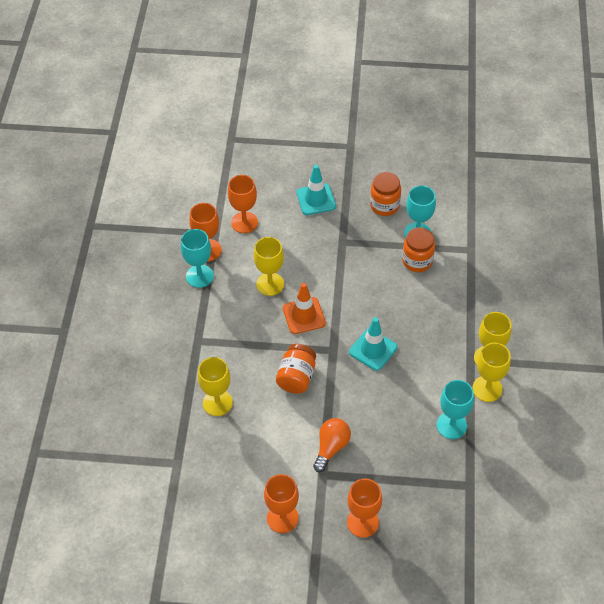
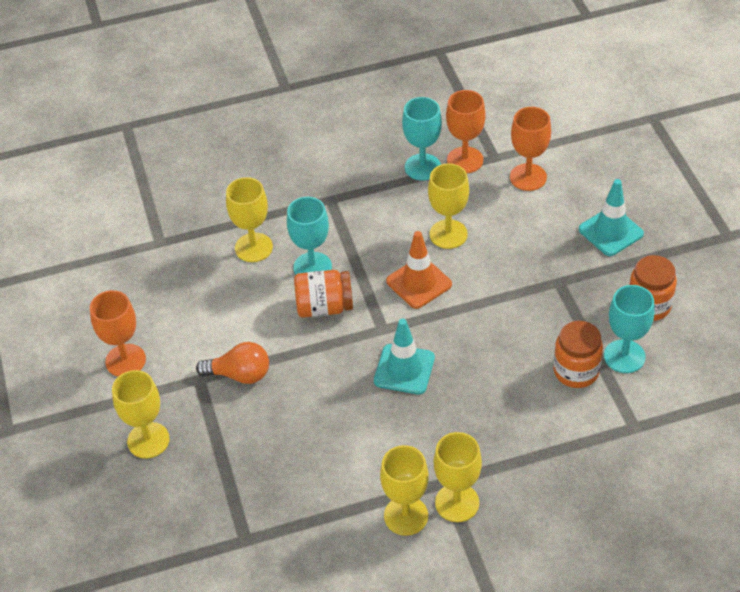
camera: 70 degrees right, 5 degrees down
(362, 522) = (148, 440): orange goblet -> yellow goblet
(451, 425) = (328, 491): turquoise goblet -> turquoise goblet (312, 267)

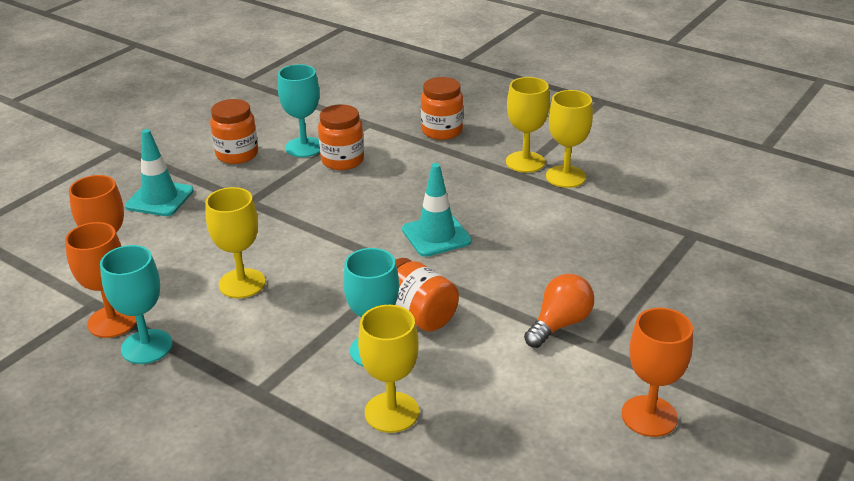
camera: 130 degrees left, 15 degrees down
(148, 440) = (700, 339): yellow goblet -> none
(240, 374) = (559, 324): orange light bulb -> orange light bulb turned 75 degrees clockwise
(419, 283) = (326, 272): orange traffic cone -> none
(570, 475) = (442, 131): none -> orange jar

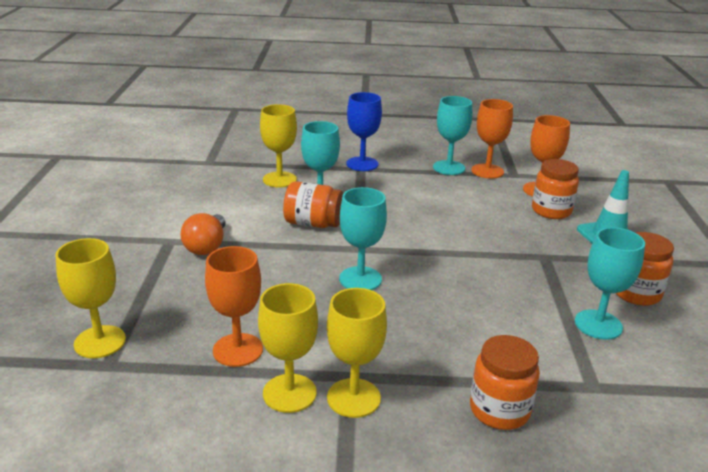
camera: 145 degrees right, 5 degrees down
(242, 283) = (451, 206): yellow goblet -> yellow goblet (100, 342)
(245, 402) = (362, 164): none -> blue goblet
(342, 160) = (539, 323): orange jar -> orange jar (551, 211)
(436, 235) = (360, 279): turquoise traffic cone -> turquoise goblet
(649, 416) = (120, 216): orange goblet -> orange goblet (238, 350)

